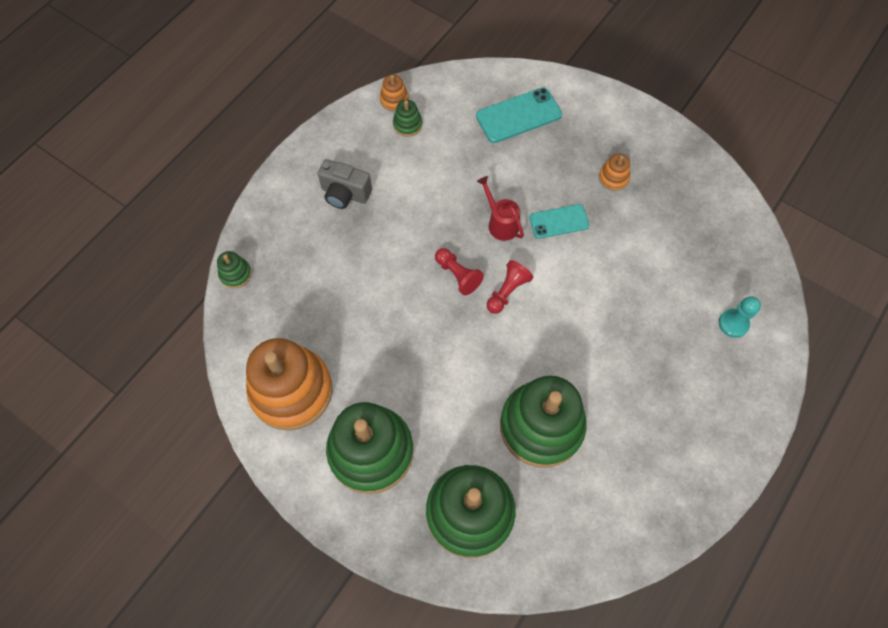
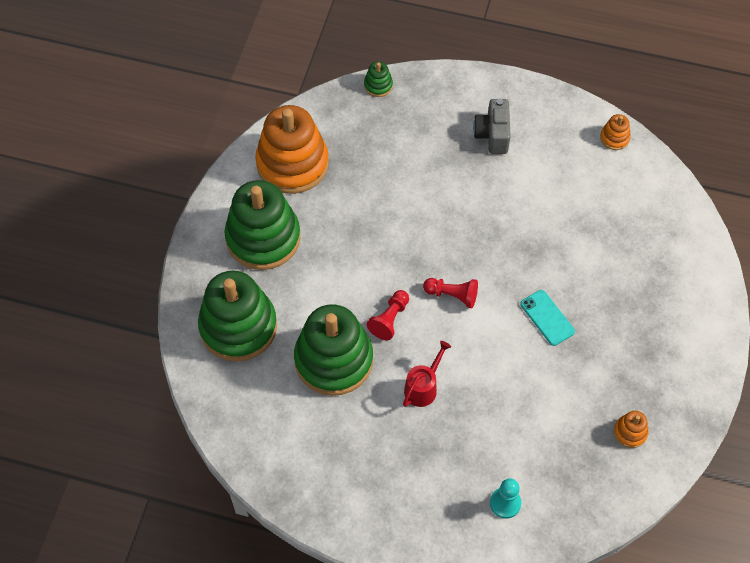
camera: 70 degrees right, 5 degrees down
(407, 125) = (592, 158): green stacking toy -> none
(457, 275) = (451, 250): red pawn -> red pawn (389, 319)
(500, 223) = (521, 268): red watering can -> red watering can (423, 387)
(518, 115) = (652, 248): turquoise phone -> none
(613, 178) = (621, 353): orange stacking toy -> orange stacking toy (630, 432)

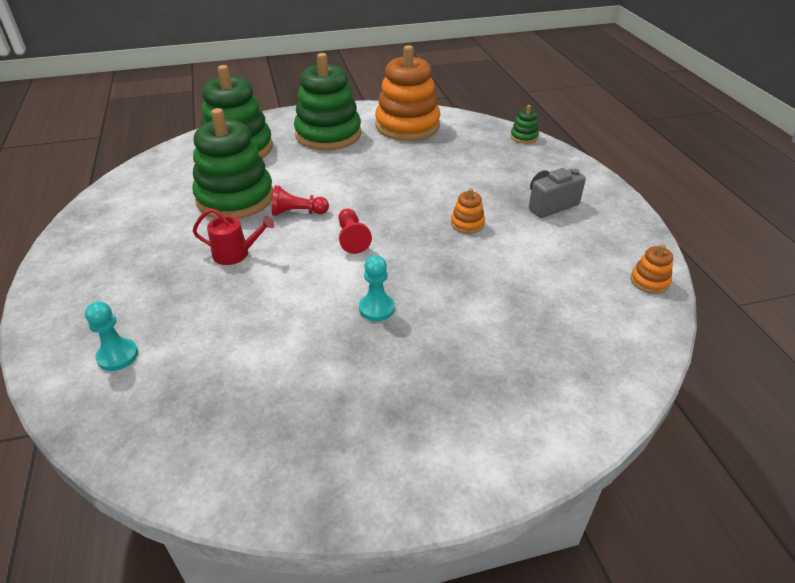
camera: 60 degrees right, 20 degrees down
(547, 318) = (376, 308): turquoise phone -> turquoise pawn
(630, 432) = (266, 436): orange stacking toy -> orange stacking toy (467, 224)

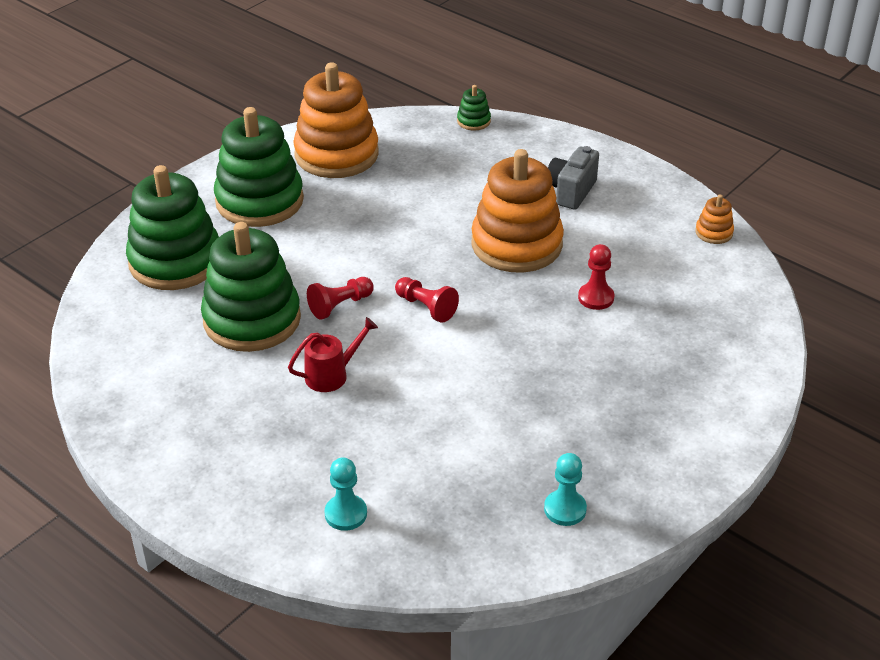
camera: 35 degrees left, 0 degrees up
(376, 308) = (523, 361): turquoise pawn -> turquoise pawn (565, 509)
(467, 224) = (516, 244): orange stacking toy -> orange stacking toy, size x2.41
(489, 288) = (596, 298): none -> red pawn

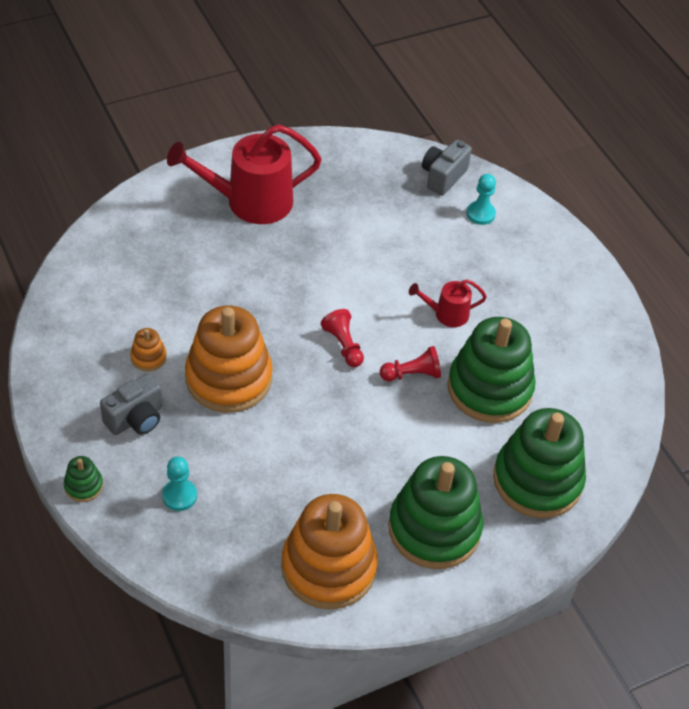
camera: 160 degrees left, 10 degrees up
(423, 549) = (443, 177): none -> grey camera
(473, 121) = (157, 560): green stacking toy -> green stacking toy (83, 486)
(565, 509) = (342, 167): turquoise pawn -> turquoise pawn (179, 496)
(596, 298) = (204, 301): red pawn -> none
(640, 417) = (250, 202): none -> red watering can
(714, 232) = (55, 324): orange stacking toy -> orange stacking toy (148, 357)

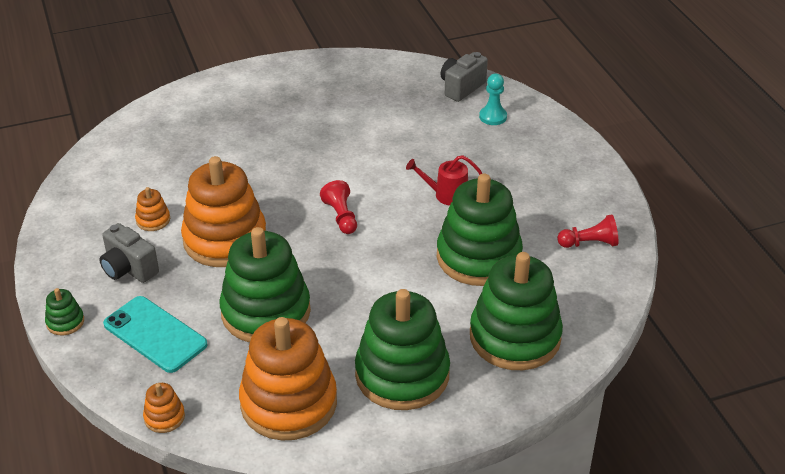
camera: 10 degrees right, 10 degrees down
(136, 419) = (129, 269): grey camera -> grey camera turned 75 degrees clockwise
(179, 496) = (155, 334): turquoise pawn -> turquoise phone
(209, 590) = (164, 417): none -> orange stacking toy
(250, 202) = (276, 102): red watering can -> none
(287, 464) = (266, 312): none -> green stacking toy
(412, 374) = (403, 242): red pawn -> red pawn (589, 243)

